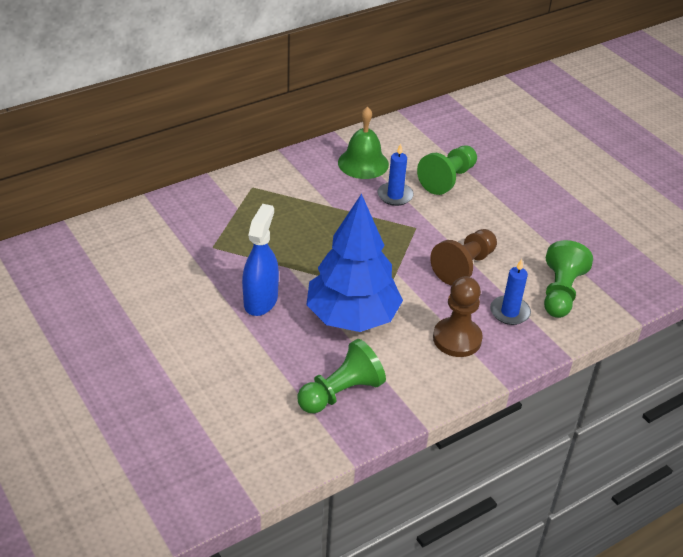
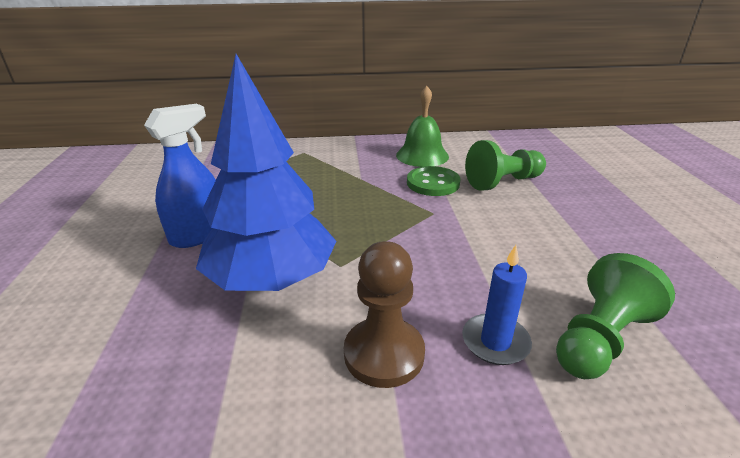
camera: 30 degrees right, 10 degrees down
(341, 392) = (149, 372): green pawn -> none
(395, 195) = (433, 183): blue candle -> green button
(464, 266) = (464, 264): brown pawn -> none

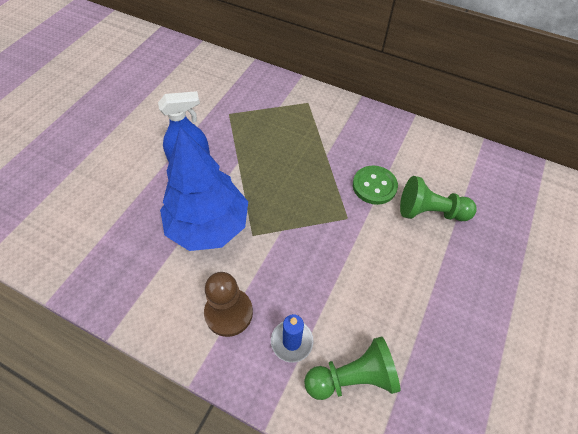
camera: 30 degrees right, 25 degrees up
(422, 155) = (394, 148): green bell -> none

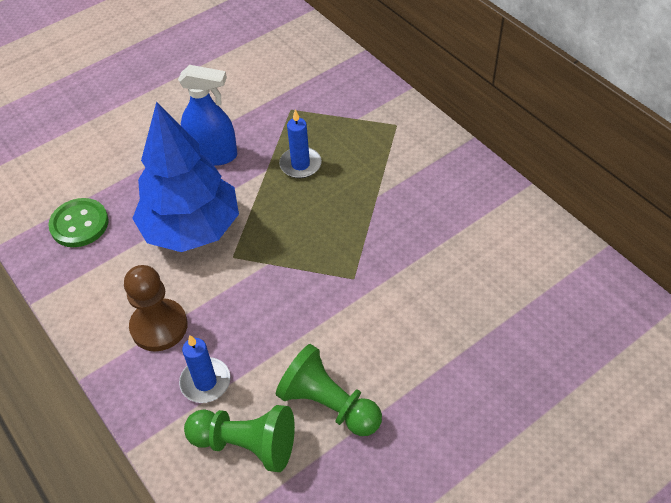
camera: 30 degrees right, 5 degrees down
(260, 150) = (300, 164): none -> blue candle
(374, 186) = (412, 253): green button -> green button (79, 224)
(430, 212) = (463, 309): green pawn -> green pawn (328, 404)

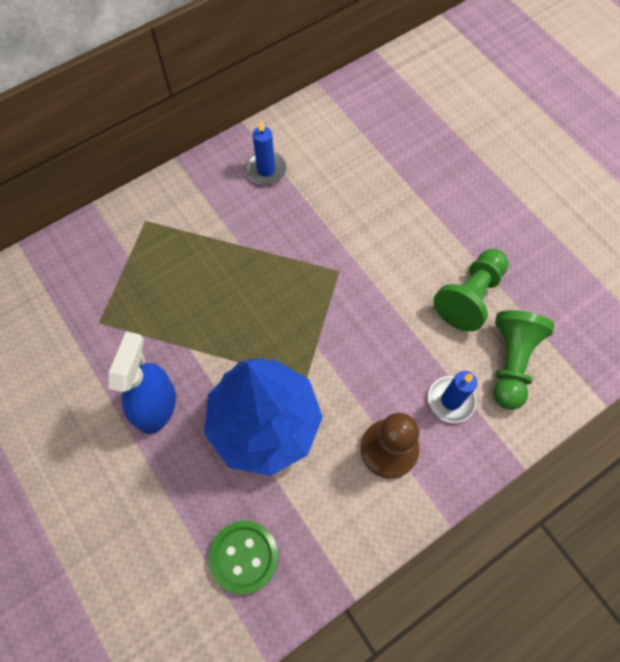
camera: 90 degrees left, 15 degrees up
(300, 164) = (187, 313): blue candle -> blue candle (266, 170)

